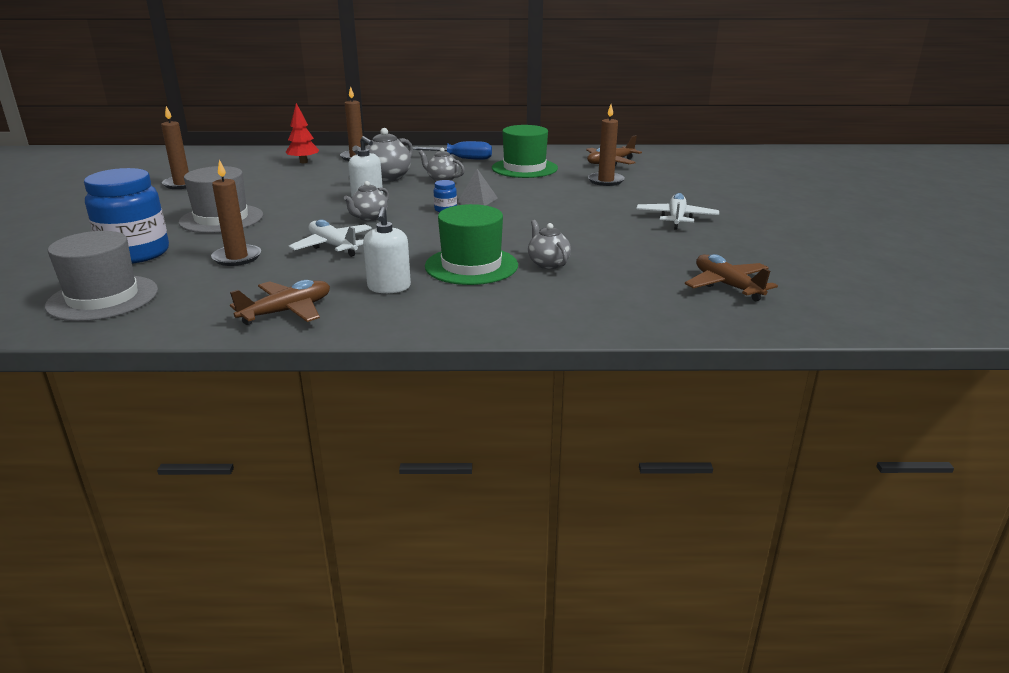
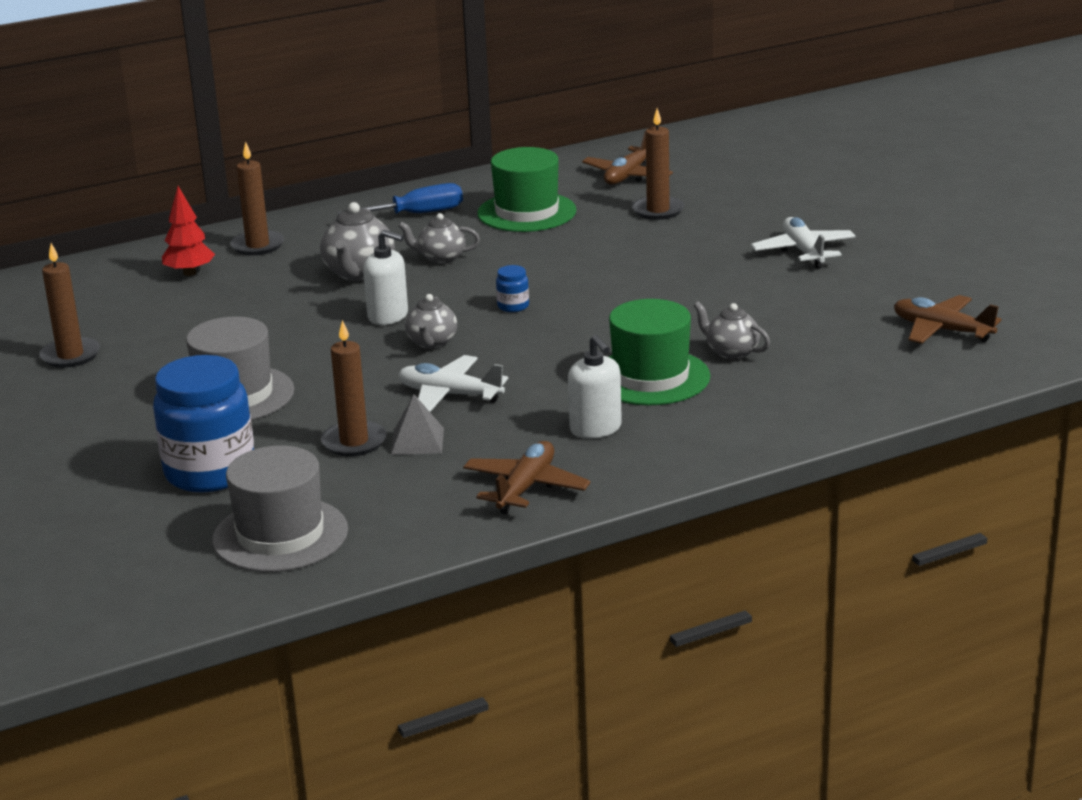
camera: 25 degrees left, 0 degrees up
(477, 200) = (533, 281): grey pyramid -> grey pyramid (417, 441)

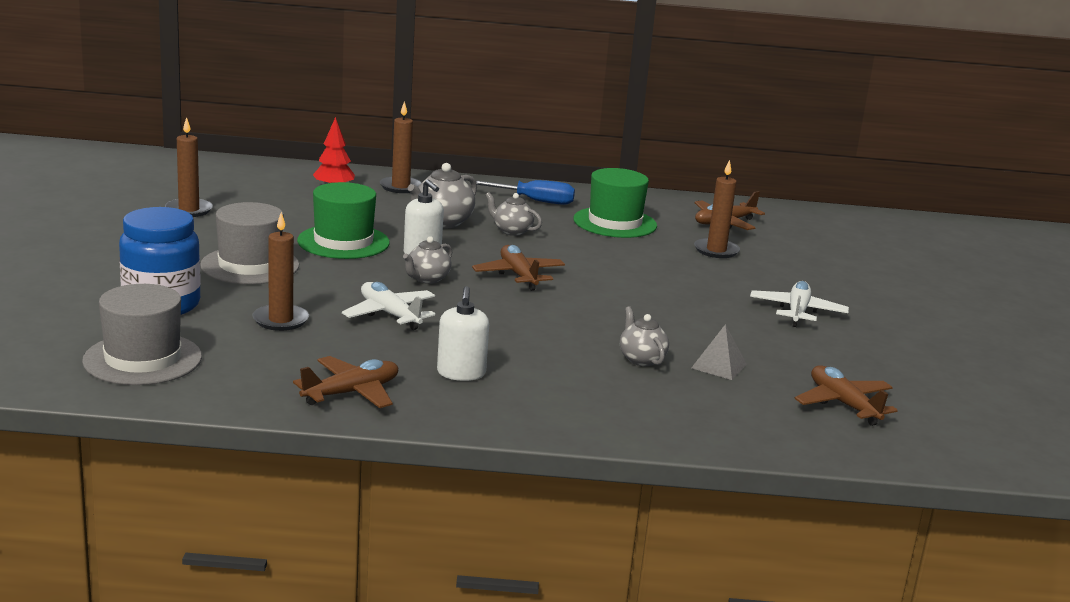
camera: 25 degrees right, 5 degrees down
(417, 441) = (323, 335): grey pyramid -> grey pyramid (719, 366)
(513, 306) = (518, 275): blue jar -> brown plane
(650, 377) = (553, 354): green hat -> green hat (343, 242)

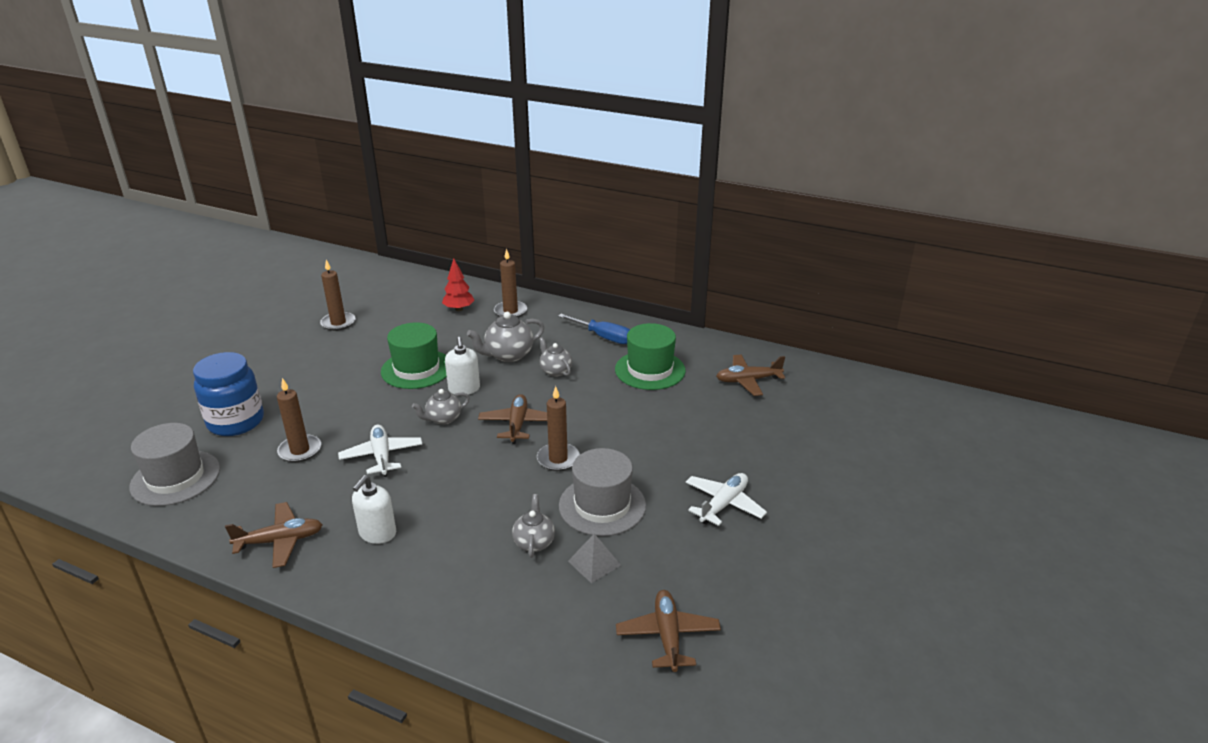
camera: 25 degrees right, 10 degrees up
(250, 265) = (329, 387): grey hat -> grey hat (602, 505)
(716, 250) = (712, 415): brown candle -> brown candle (558, 459)

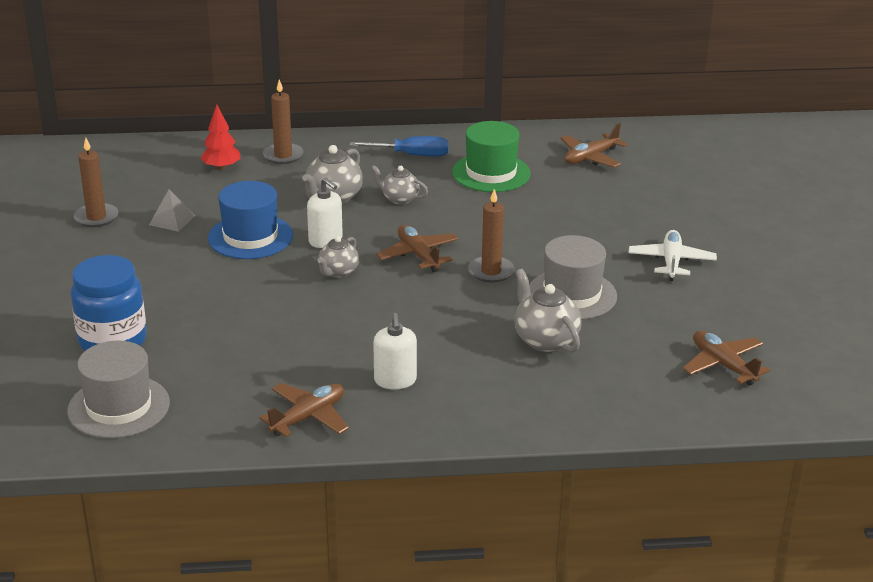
camera: 30 degrees left, 0 degrees up
(300, 450) = (223, 343): brown candle -> none
(382, 456) = (316, 321): white plane -> none
(416, 369) = (250, 237): green hat -> blue hat
(534, 542) = (545, 340): grey teapot -> grey teapot, size x1.53
(594, 563) = (612, 337): grey pyramid -> grey pyramid (172, 220)

